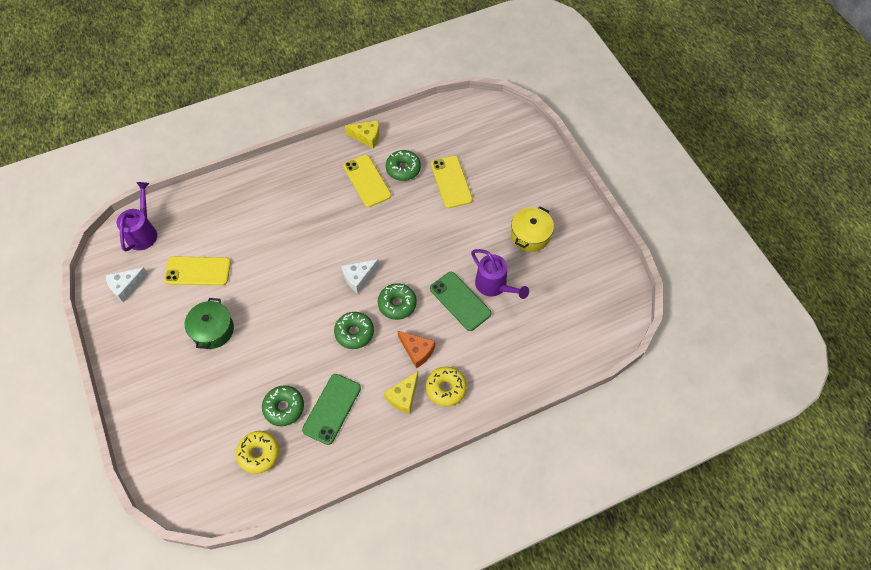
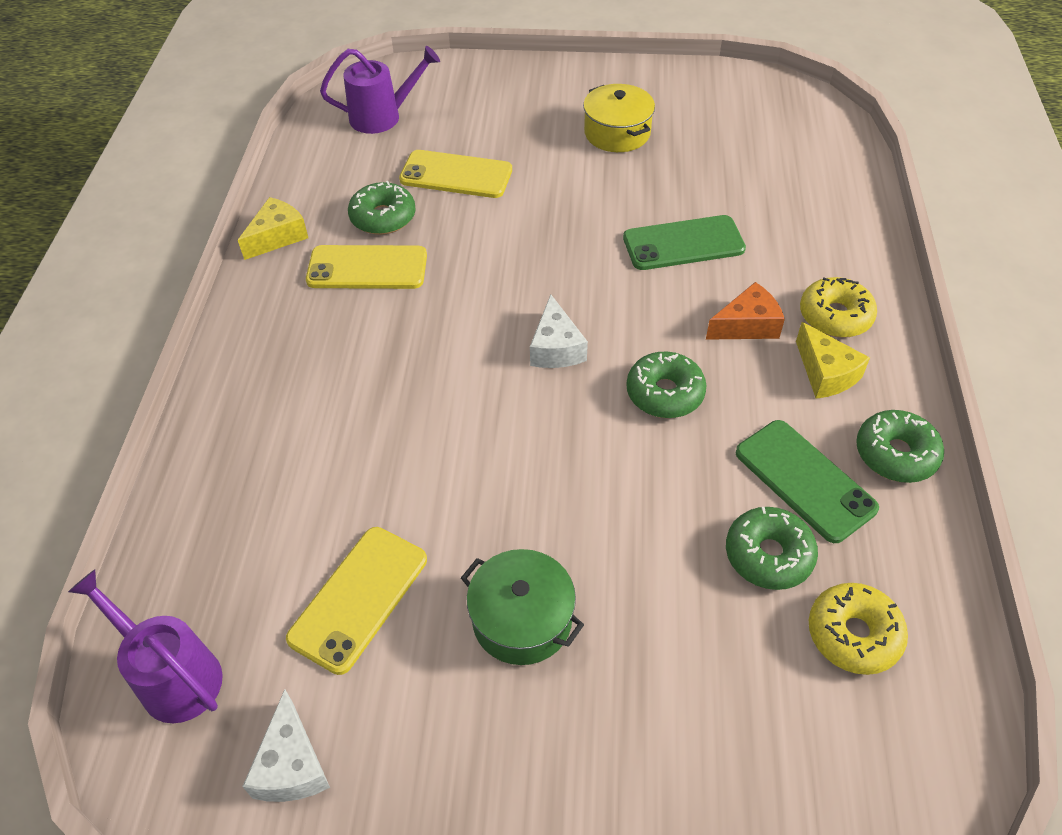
camera: 60 degrees left, 10 degrees down
(397, 304) = (642, 318): green donut -> green donut (895, 454)
(495, 286) = (680, 198): purple watering can -> purple watering can (383, 116)

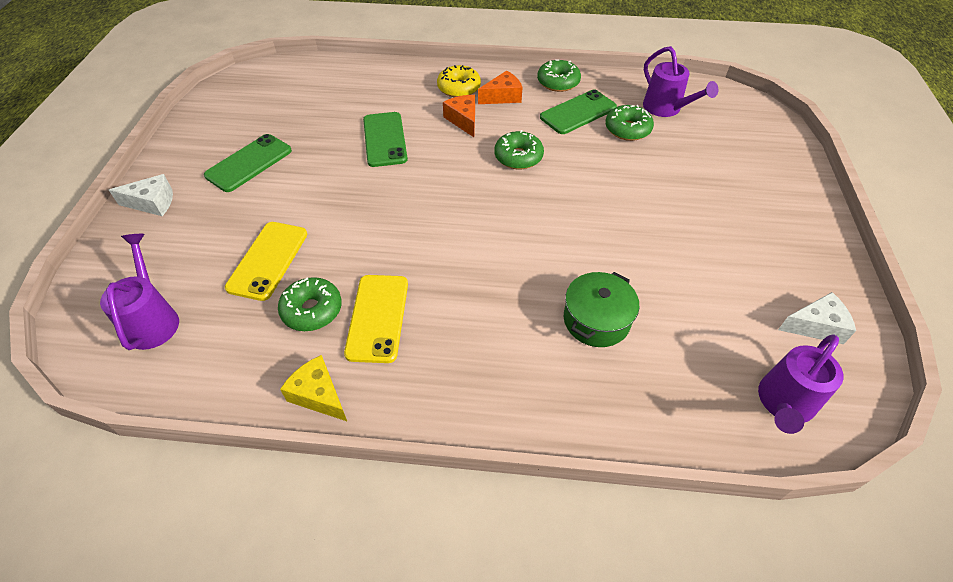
camera: 90 degrees left, 0 degrees up
(359, 598) = (696, 300): yellow phone -> none
(522, 619) = (690, 223): green pot -> green pot (596, 320)
(556, 348) = (478, 203): white cheese -> white cheese (152, 203)
(617, 133) = (249, 163): yellow pot -> green phone
(825, 373) = (503, 97): yellow cheese -> orange cheese
(853, 634) = (666, 109): yellow donut -> purple watering can

